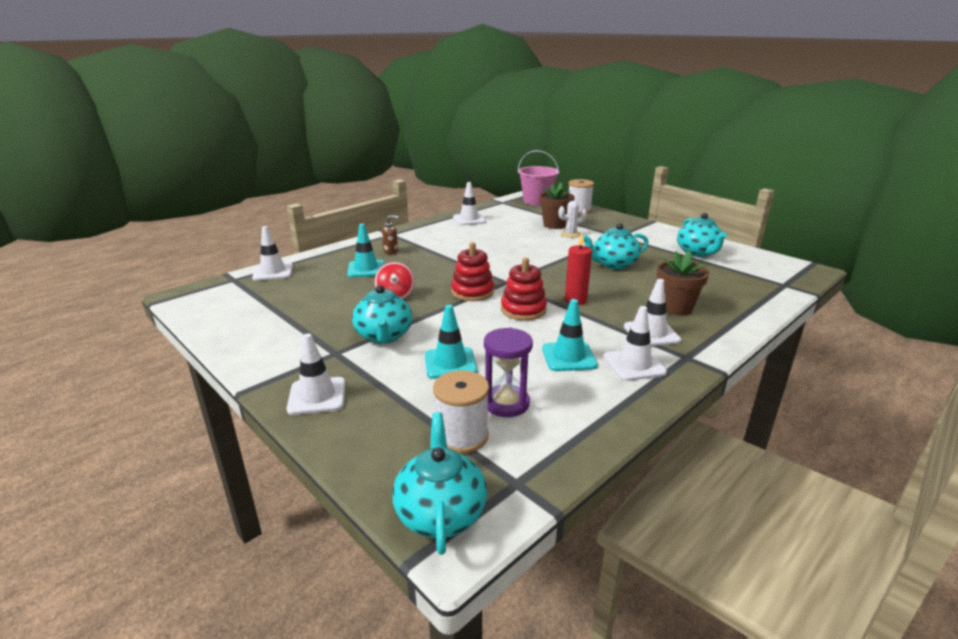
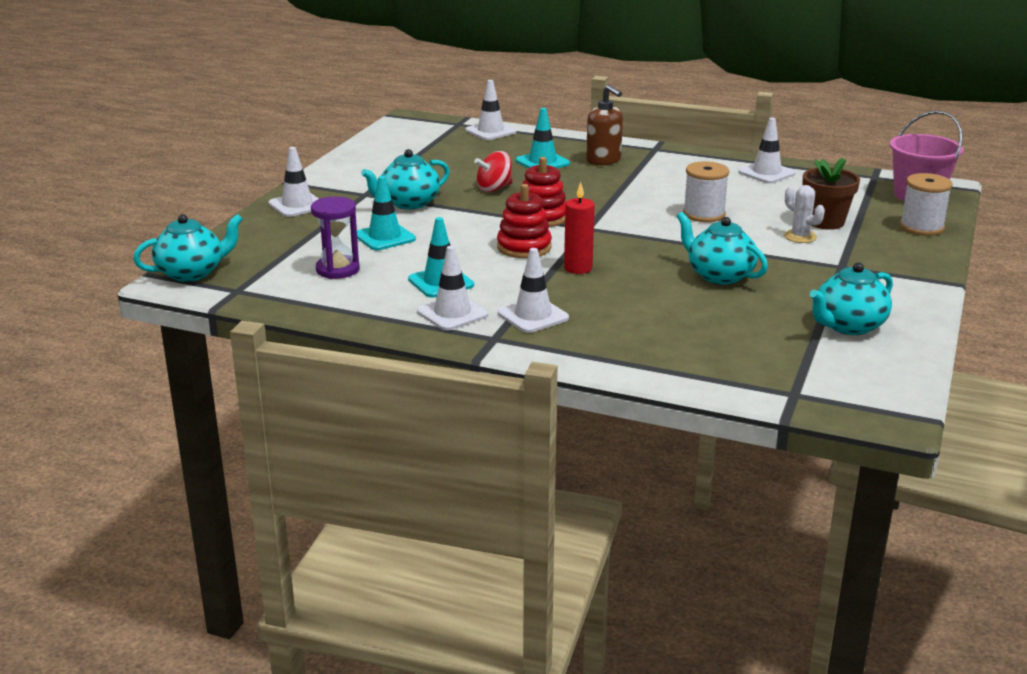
camera: 65 degrees right, 0 degrees up
(391, 251) = (603, 160): brown soap dispenser -> brown soap dispenser, size x1.65
(461, 436) = (281, 262): white spool -> white spool (704, 214)
(675, 308) = (619, 324): brown flower pot -> none

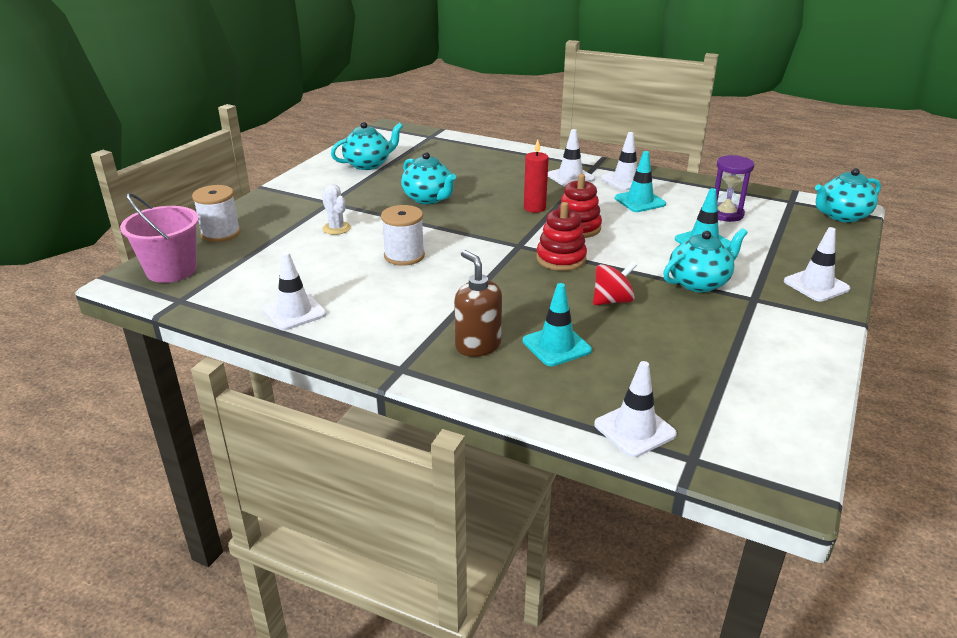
camera: 175 degrees left, 5 degrees up
(825, 222) = (299, 242): brown flower pot -> none

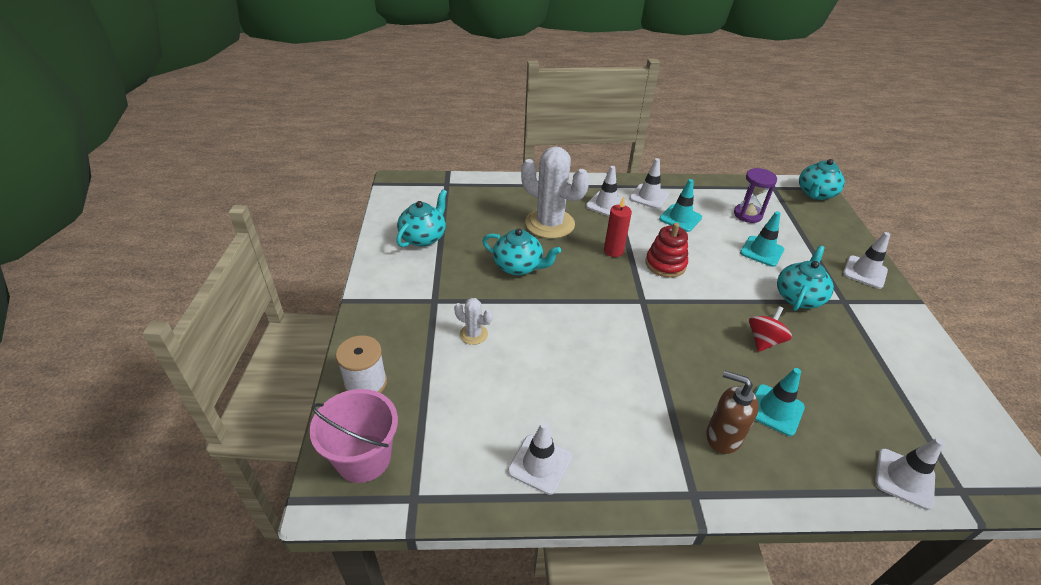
camera: 30 degrees left, 10 degrees up
(404, 256) = (565, 348): white spool -> none
(494, 178) = (550, 224): none -> white cactus
(561, 259) = (687, 305): red stacking toy -> none

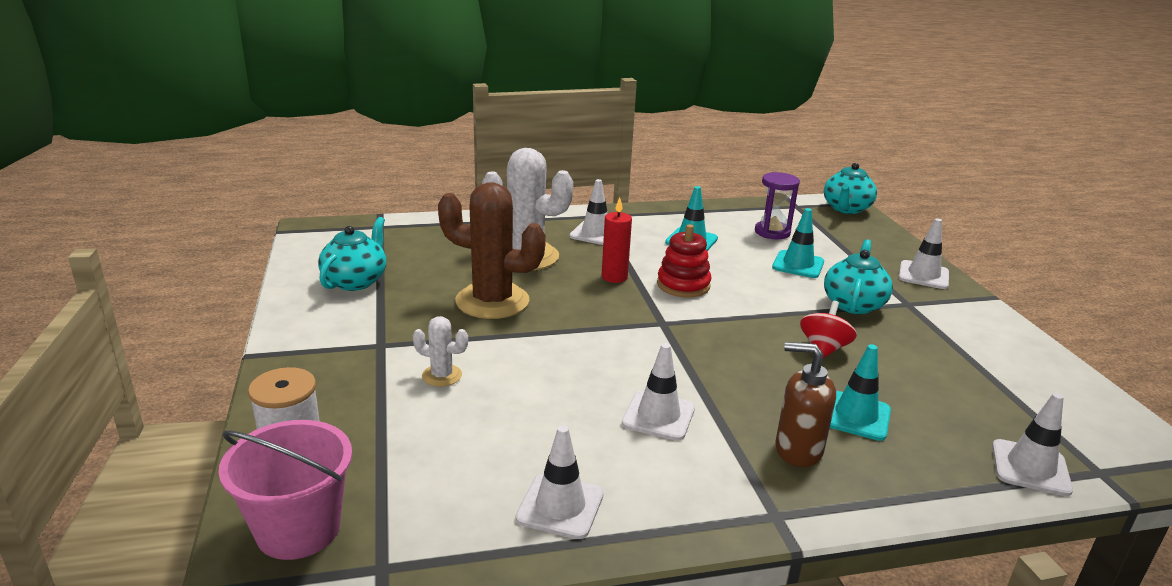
camera: 10 degrees left, 15 degrees down
(519, 266) = (492, 301): turquoise teapot -> brown cactus
(649, 197) = (647, 223): white traffic cone -> white traffic cone (658, 416)

